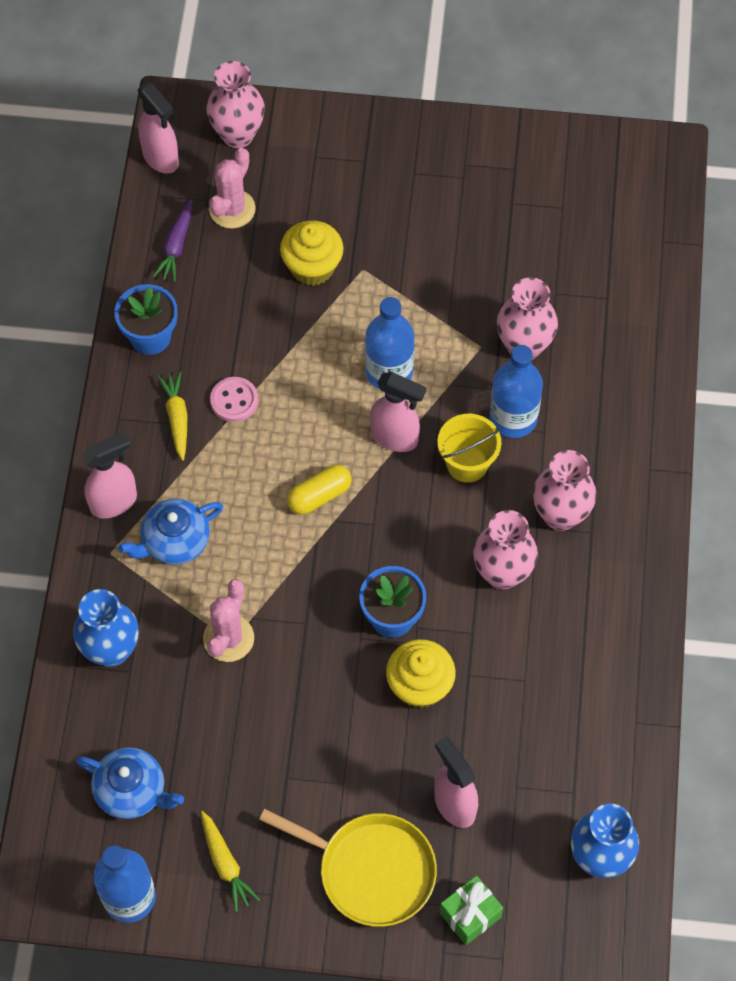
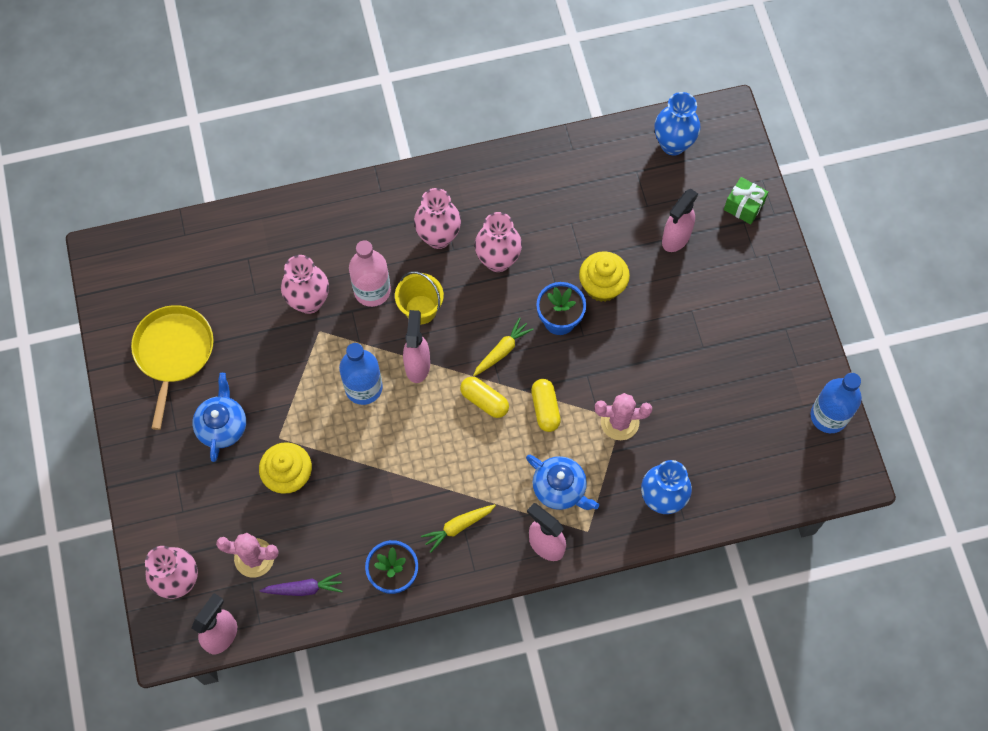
camera: 110 degrees left, 5 degrees up
(132, 791) = (757, 443): blue teapot -> blue teapot (222, 425)
(225, 864) = (779, 364): yellow carrot -> yellow carrot (502, 350)
(234, 400) = (428, 490): pink button -> none
(281, 560) = (545, 409): none -> yellow capsule
(371, 870) = (742, 273): yellow pan -> yellow pan (173, 353)
(513, 418) = (372, 290): blue bottle -> pink bottle

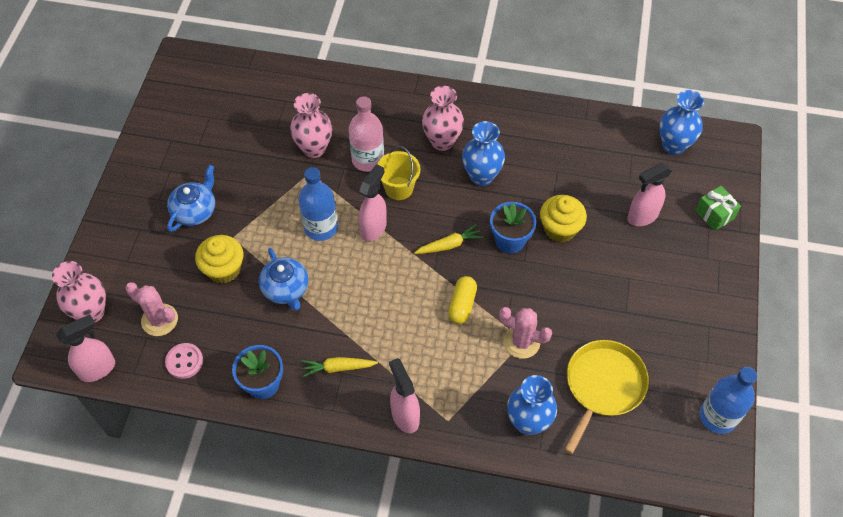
camera: 25 degrees right, 10 degrees down
(173, 353) = (190, 144): yellow pan -> yellow pan (603, 386)
(304, 588) = (184, 361): purple carrot -> pink button
(484, 401) = (414, 277): yellow capsule -> none
(498, 260) = (481, 176): pink vase -> blue vase
(560, 488) = (441, 374): blue teapot -> blue teapot (286, 289)

